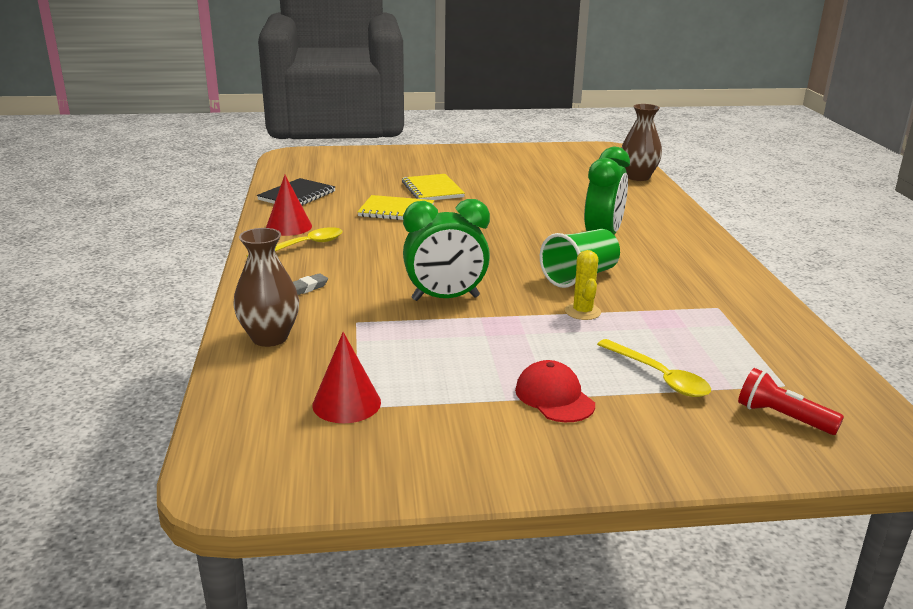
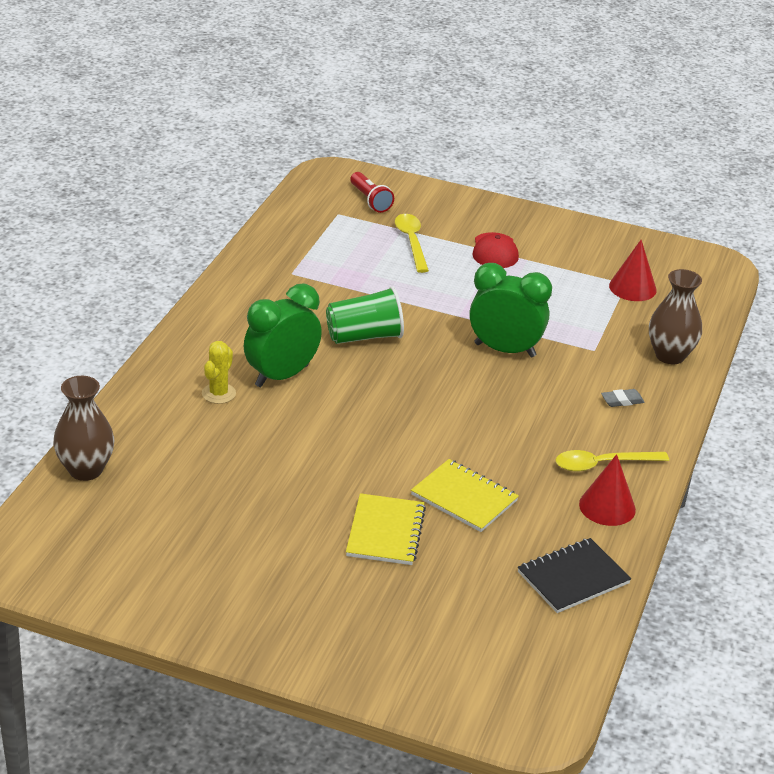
camera: 155 degrees left, 10 degrees up
(582, 312) = (404, 302): yellow cactus -> yellow cactus (218, 393)

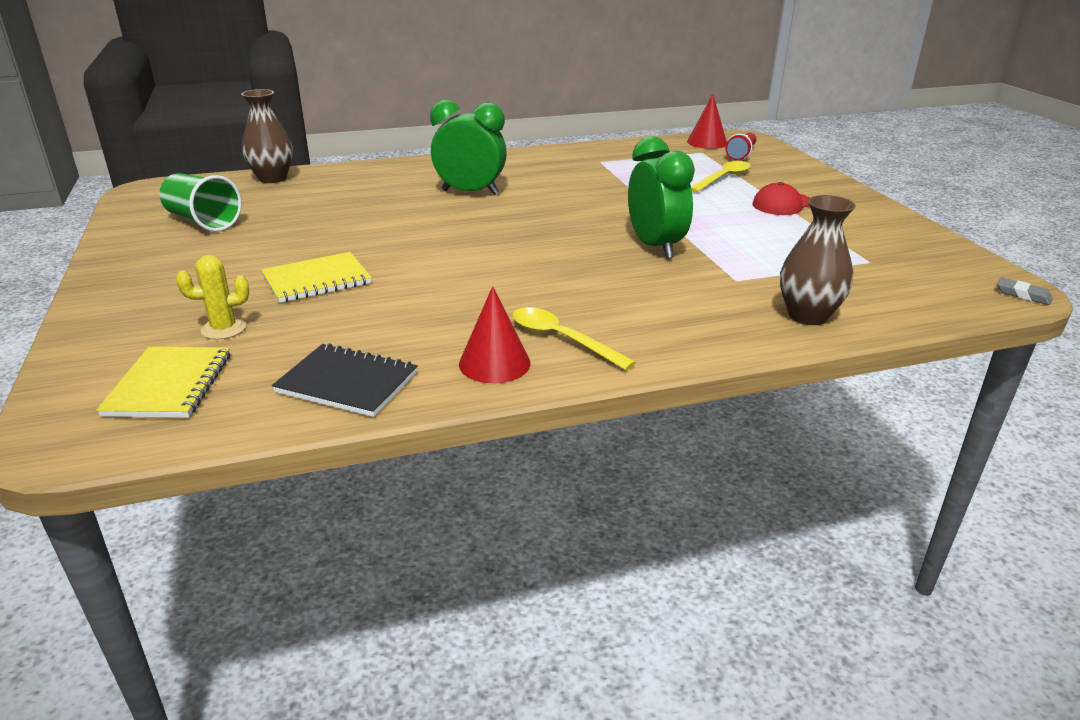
camera: 55 degrees right, 5 degrees down
(218, 393) = (416, 184): yellow cactus -> yellow cactus (223, 329)
(364, 336) = (569, 200): green cup -> green cup (203, 221)
(464, 498) = (409, 295): yellow notebook -> yellow notebook (169, 385)
(622, 401) = (684, 316): grey eraser -> grey eraser (1023, 295)
(632, 287) = (871, 266): red cone -> red cone (707, 142)

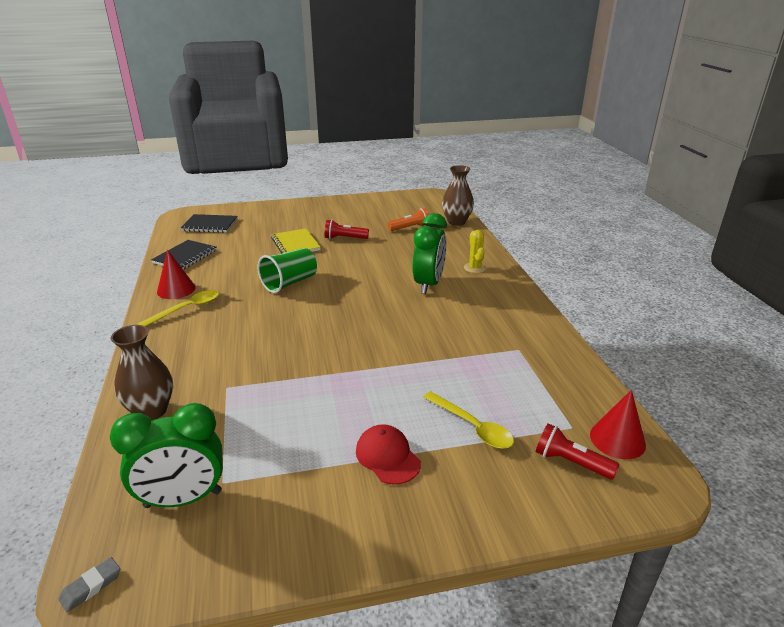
camera: 95 degrees right, 0 degrees up
(169, 385) = (210, 225): yellow notebook -> black notebook
(203, 221) = (384, 212): green cup -> green cup (290, 283)
(223, 329) = (252, 229): yellow cactus -> yellow cactus (474, 268)
(282, 203) = (410, 228): none -> orange flashlight
(305, 244) = (344, 238): none -> red flashlight
(655, 247) = (301, 356): green clock -> green clock (183, 499)

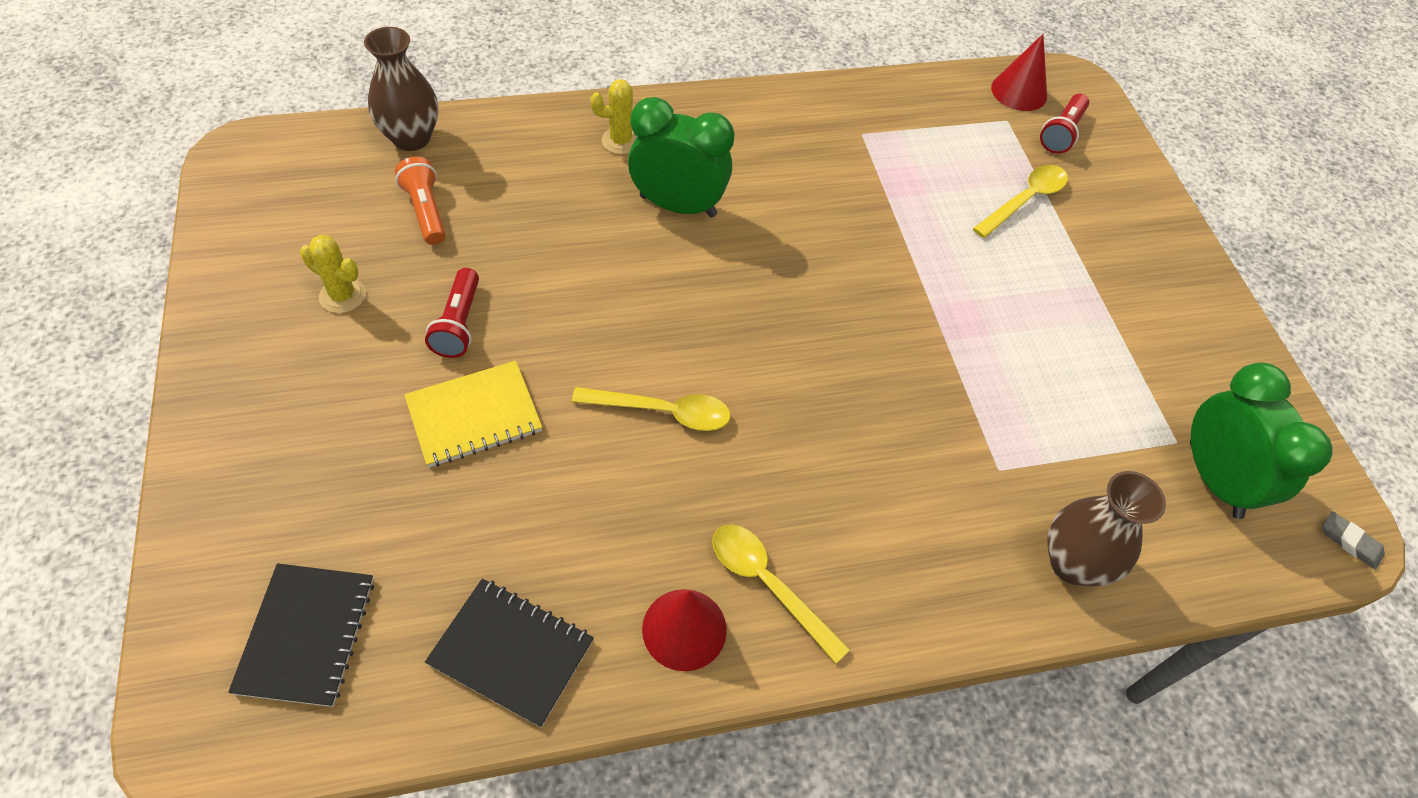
camera: 95 degrees left, 25 degrees up
(290, 283) = (663, 412): green cup -> yellow spoon
(359, 217) = (342, 296): none -> yellow cactus
(387, 457) = (1092, 280): red cap -> none

